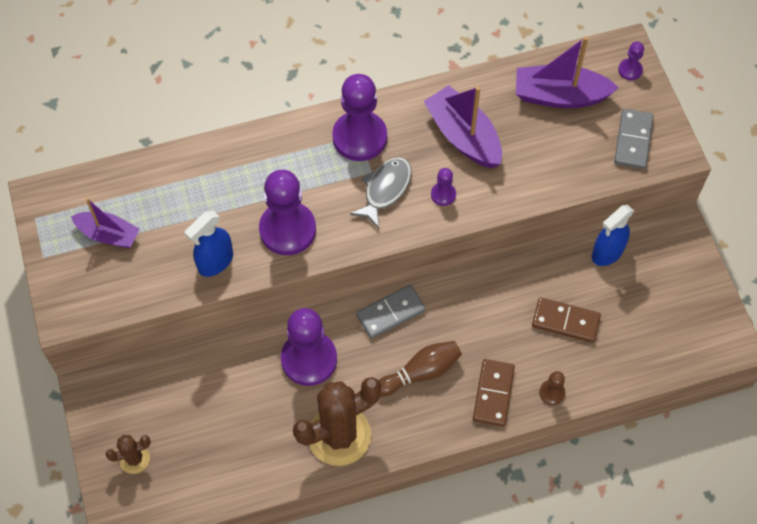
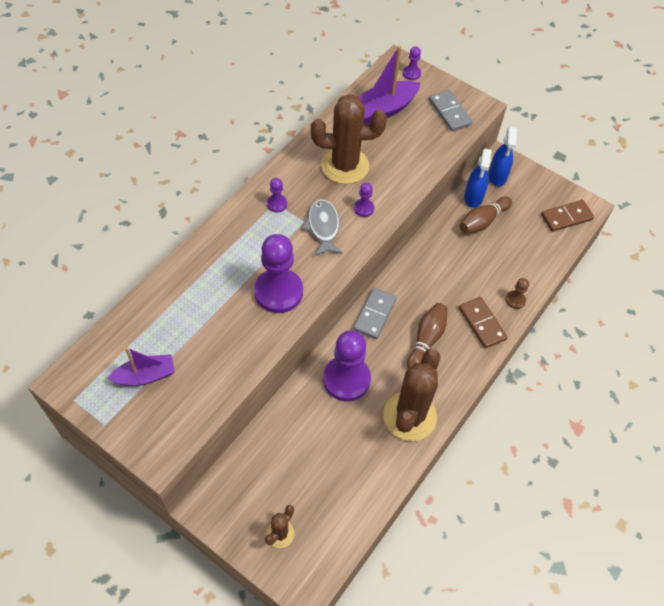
camera: 40 degrees left, 5 degrees down
(215, 262) = (244, 345): blue spray bottle -> blue spray bottle (497, 176)
(359, 137) = (277, 204): purple pawn -> purple pawn, size x0.45
(463, 136) = (345, 166): purple boat -> brown cactus
(565, 321) = (485, 252): brown domino -> brown domino (566, 217)
(593, 286) = (482, 221): none -> brown bowling pin

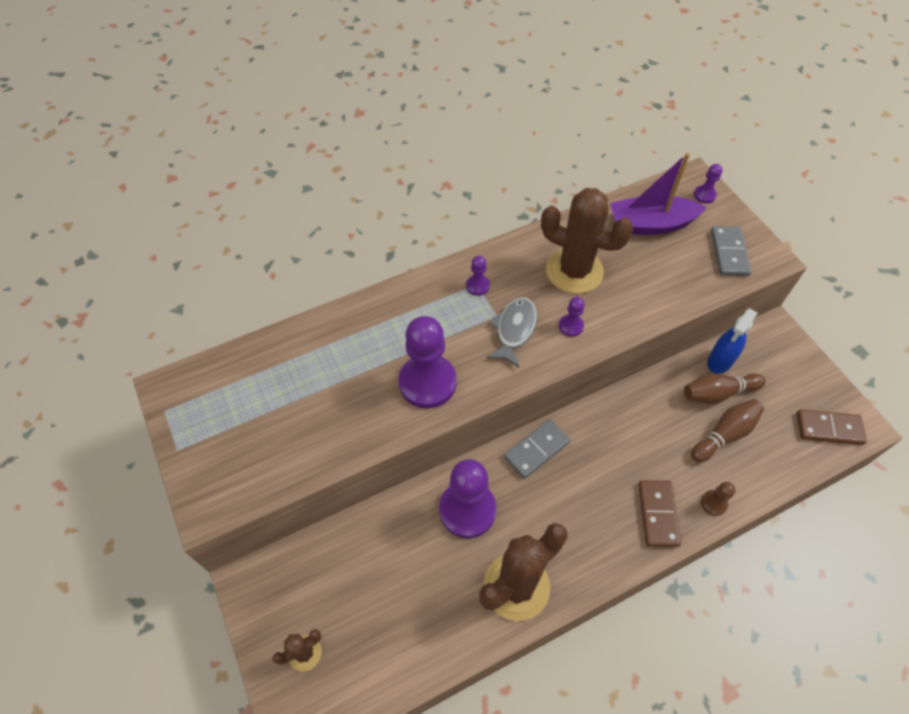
camera: 30 degrees right, 0 degrees up
(145, 376) = (244, 416): purple boat -> none
(426, 340) = (581, 504): brown bowling pin -> brown bowling pin (724, 434)
(497, 176) = (762, 347): blue spray bottle -> none

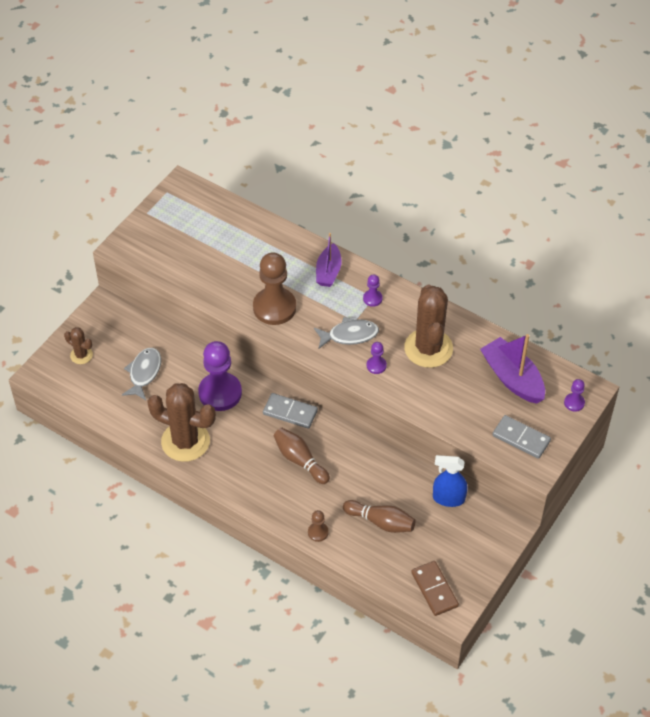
camera: 60 degrees right, 5 degrees down
(384, 584) = (144, 373): none -> grey fish
(413, 306) = (328, 272): none -> purple boat
(427, 382) = (274, 307): purple pawn -> brown pawn
(658, 514) = (287, 501): brown domino -> none
(717, 393) = (416, 506): brown bowling pin -> brown bowling pin (300, 460)
(729, 253) = (521, 438): grey domino -> grey domino turned 60 degrees clockwise

